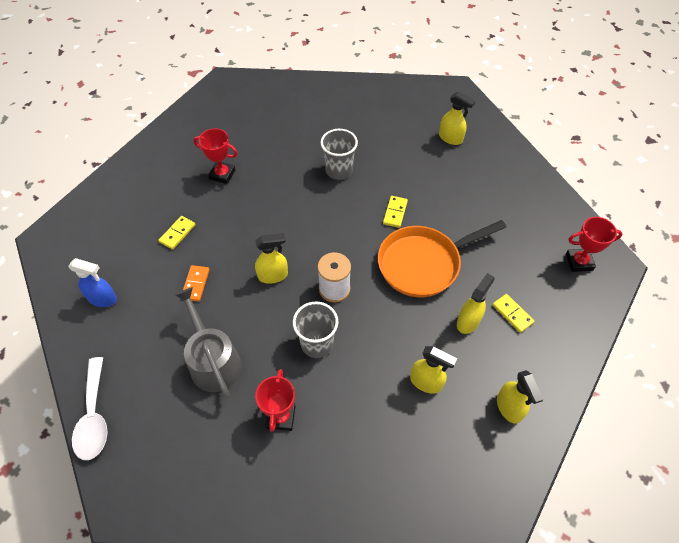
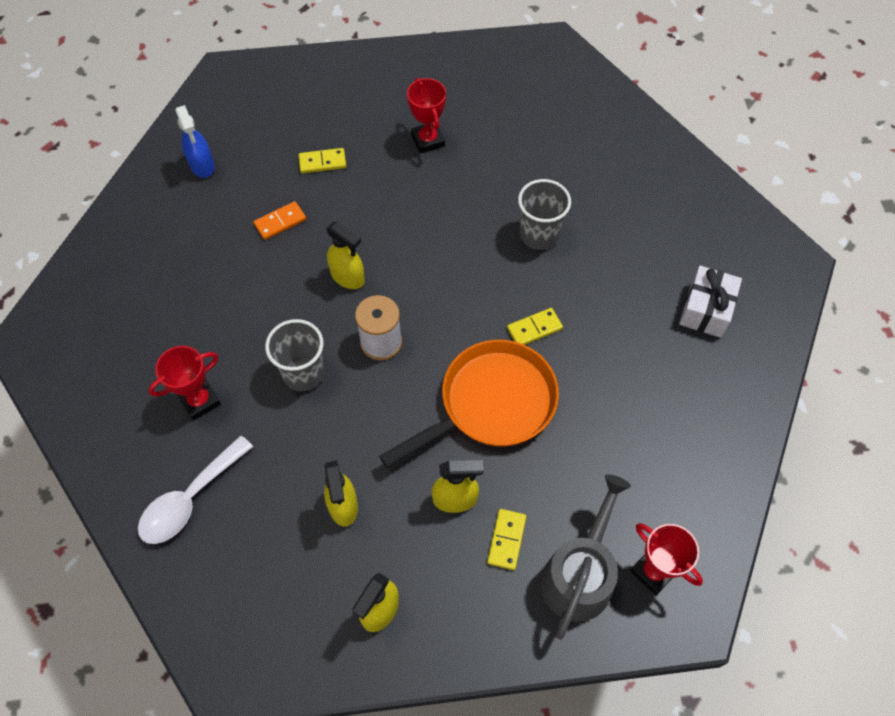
camera: 50 degrees right, 5 degrees up
(94, 417) = (87, 256): white spoon -> white spoon (190, 499)
(213, 361) = (212, 301): grey watering can -> grey watering can (579, 575)
(423, 263) = (491, 404): orange pan -> orange pan turned 120 degrees clockwise
(450, 138) = (705, 310): yellow spray bottle -> white gift

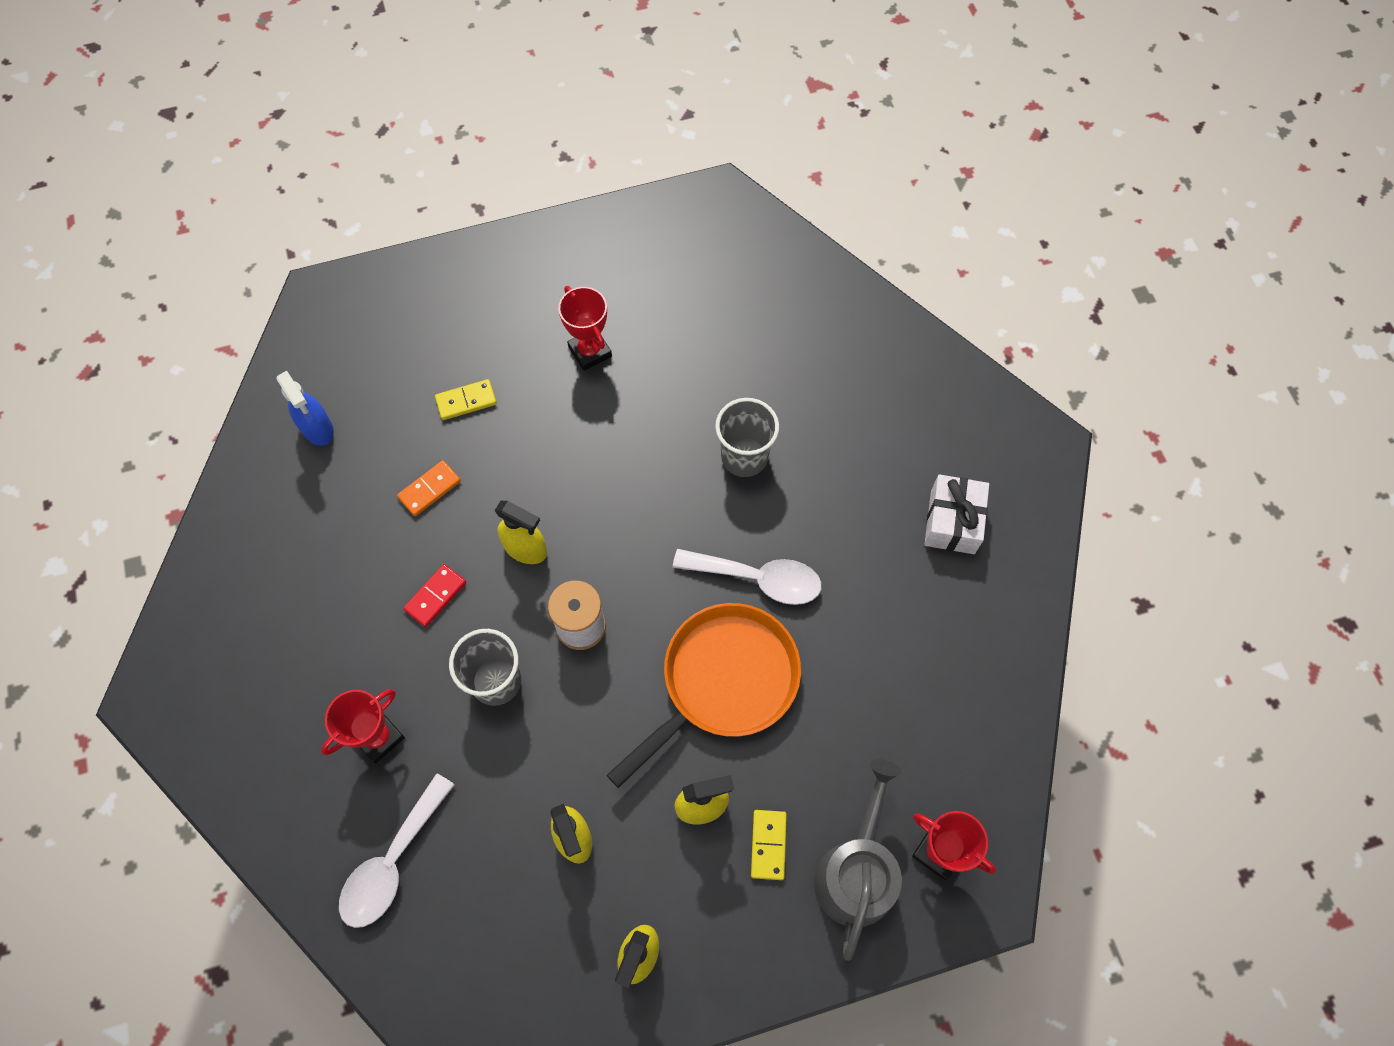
camera: 10 degrees left, 5 degrees up
(268, 301) = (435, 596): none -> red domino
(534, 329) = (758, 579): yellow domino -> white spoon

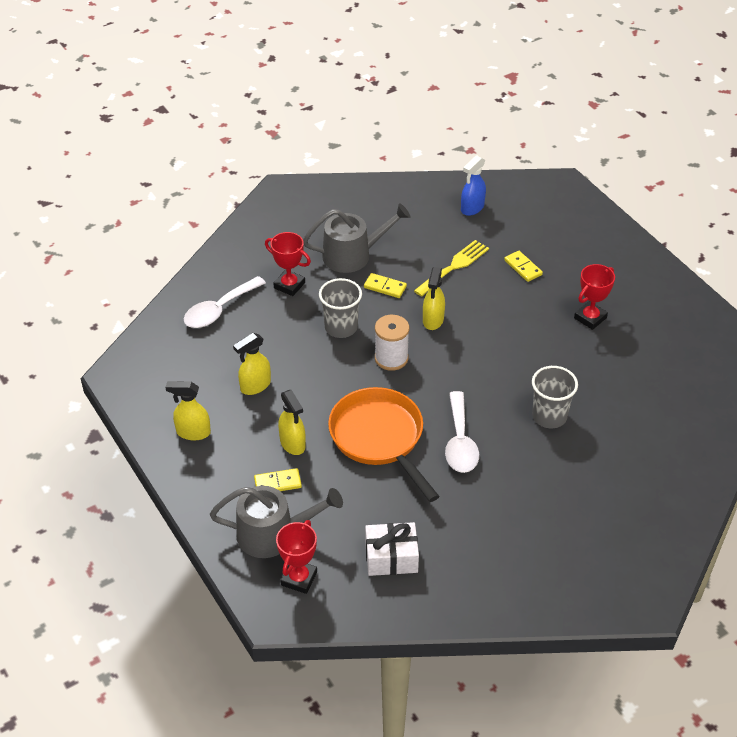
camera: 75 degrees right, 20 degrees down
(349, 625) = (352, 255): none -> grey watering can
(392, 862) = (219, 310): white spoon -> white spoon turned 60 degrees counterclockwise
(429, 489) = (454, 266): orange domino -> yellow fork
(435, 596) = (385, 287): red domino -> yellow domino
(723, 682) = (379, 438): orange pan -> orange pan turned 150 degrees counterclockwise
(952, 521) = (553, 549): white gift -> white gift (391, 557)

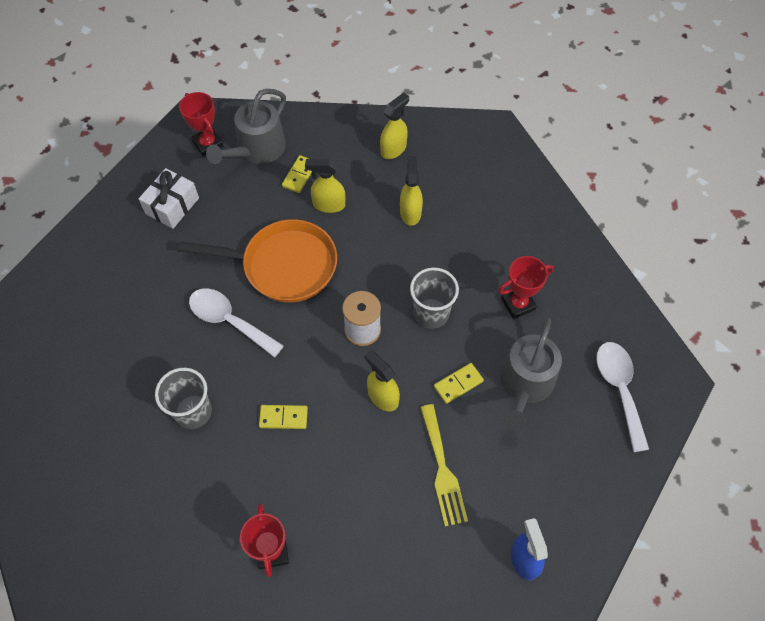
camera: 125 degrees right, 15 degrees up
(219, 310) = (523, 233): white spoon -> white spoon (619, 389)
(523, 267) = (392, 540): yellow domino -> yellow domino (283, 417)

